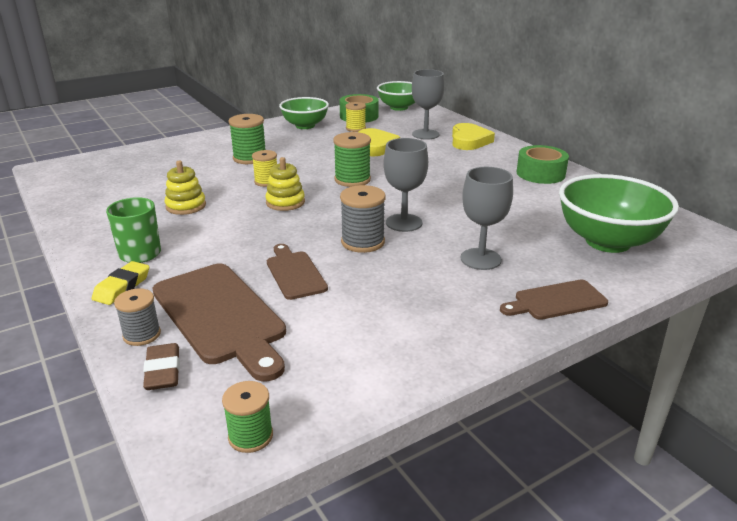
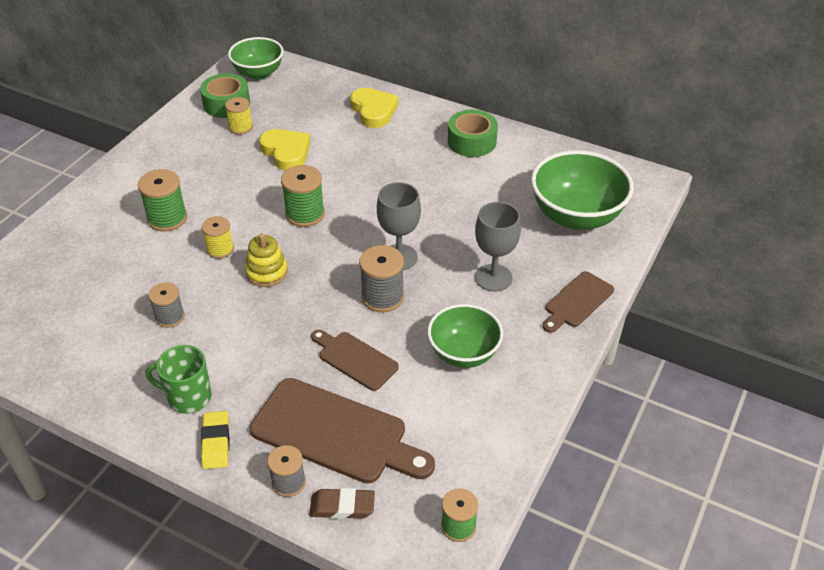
camera: 30 degrees left, 15 degrees up
(163, 371) = (342, 507): brown eraser -> brown eraser turned 45 degrees counterclockwise
(186, 206) = (170, 317): yellow stacking toy -> grey spool
(305, 126) = (179, 141): green bowl -> green bowl (463, 353)
(425, 134) = (322, 114): grey goblet -> none

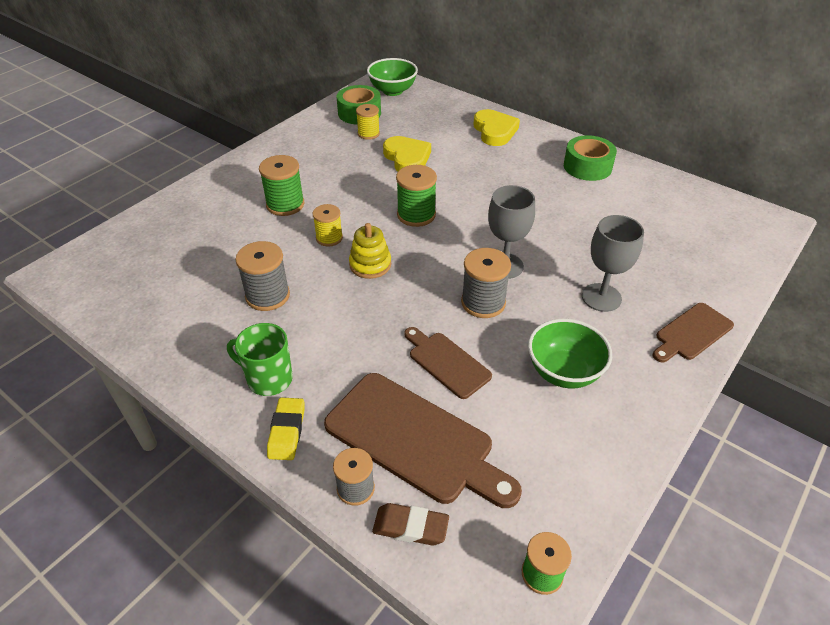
camera: 10 degrees right, 0 degrees up
(170, 317) = (267, 296): grey spool -> grey spool, size x1.50
(576, 216) = (692, 247): green bowl -> none

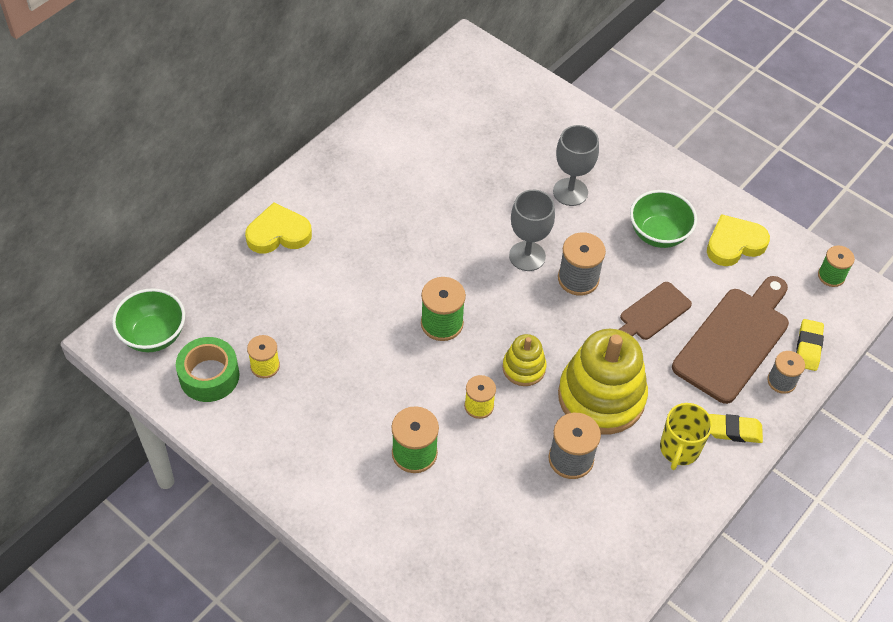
camera: 90 degrees left, 10 degrees up
(268, 379) = (679, 449): green mug -> yellow mug
(336, 318) = (601, 397): none -> yellow stacking toy
(407, 158) = (328, 326): yellow heart -> yellow heart (734, 244)
(410, 527) = (808, 347): brown eraser -> yellow eraser
(587, 167) = (364, 161): green tape -> none
(691, 333) = (611, 143): brown cutting board -> none

